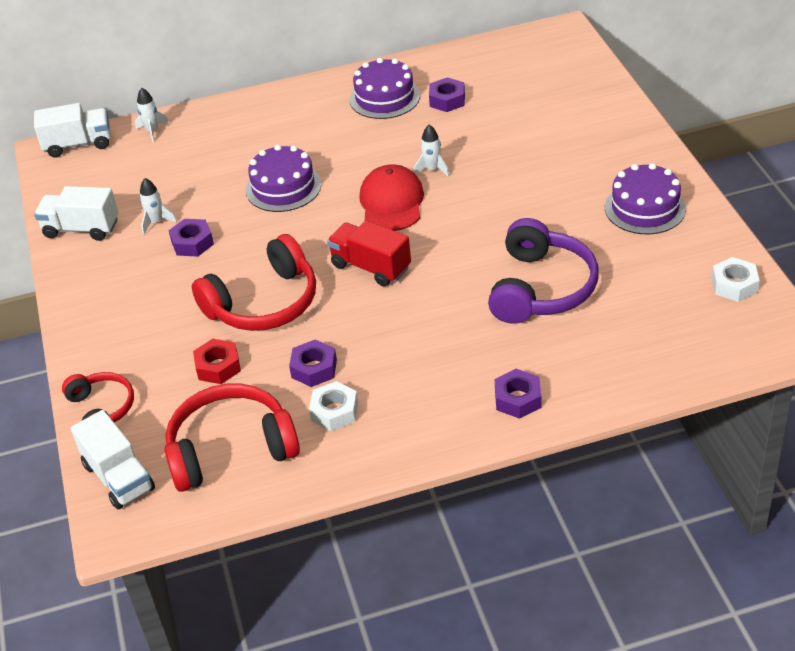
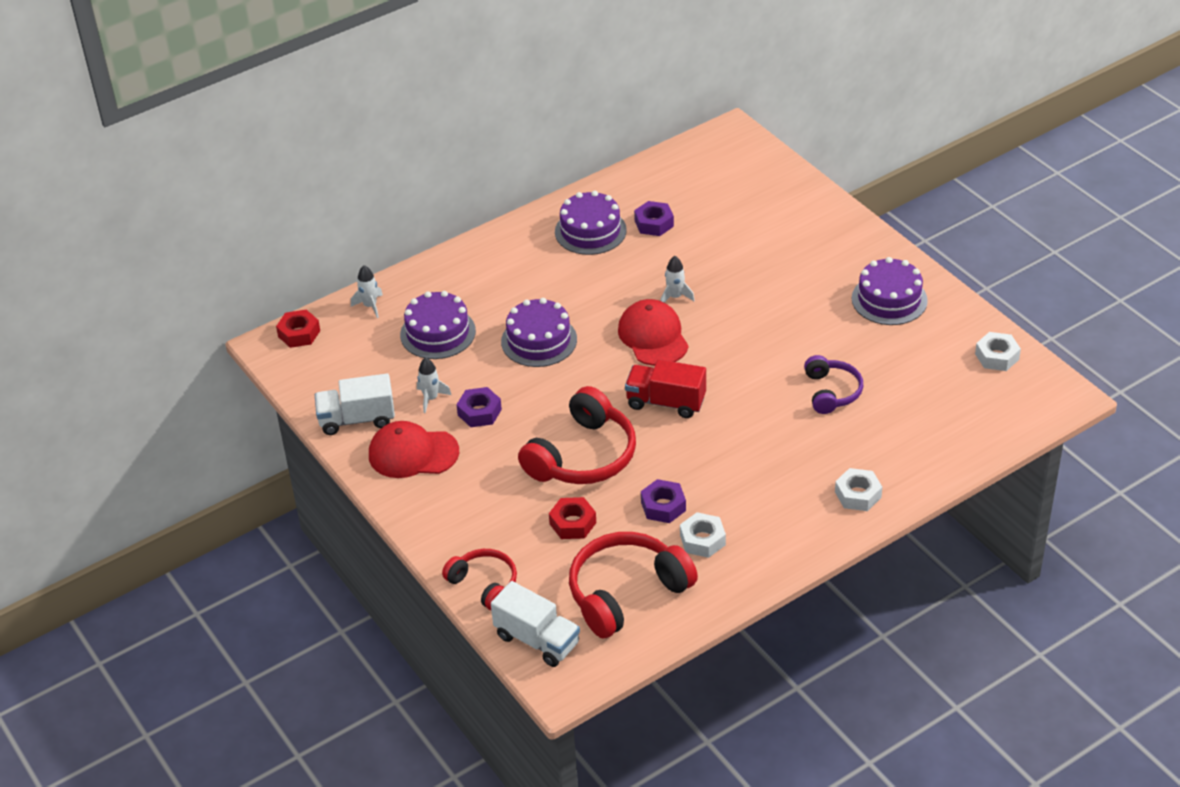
camera: 20 degrees left, 0 degrees up
(78, 144) = (299, 333): white truck -> red nut
(111, 269) = (413, 453): none -> red cap
(197, 164) = (438, 333): none -> purple cake
(517, 399) = (858, 495): purple nut -> white nut
(541, 288) = (831, 392): purple headphones -> purple headphones, size x0.59

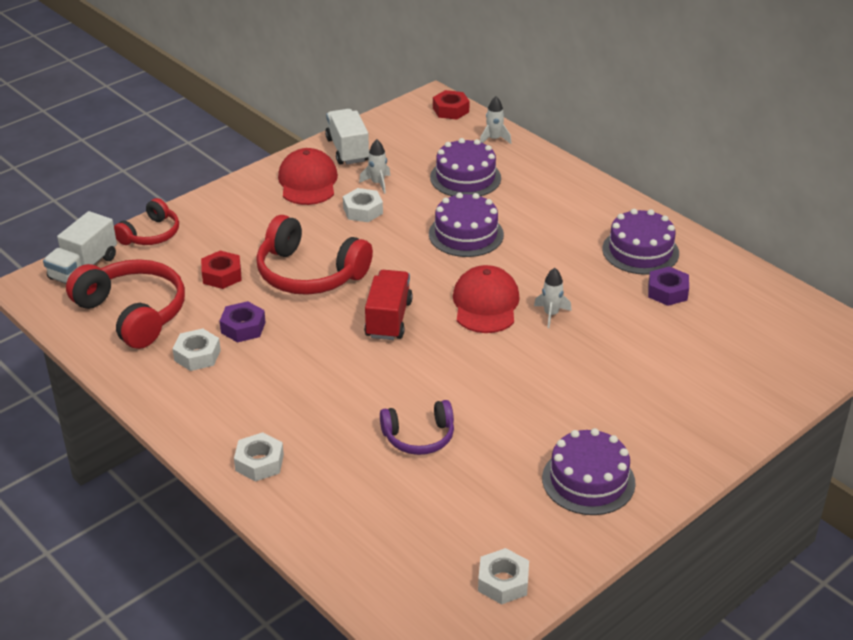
camera: 80 degrees right, 5 degrees down
(479, 412) = (363, 210): purple nut -> white nut
(653, 336) = (485, 304): red cap -> red cap turned 60 degrees counterclockwise

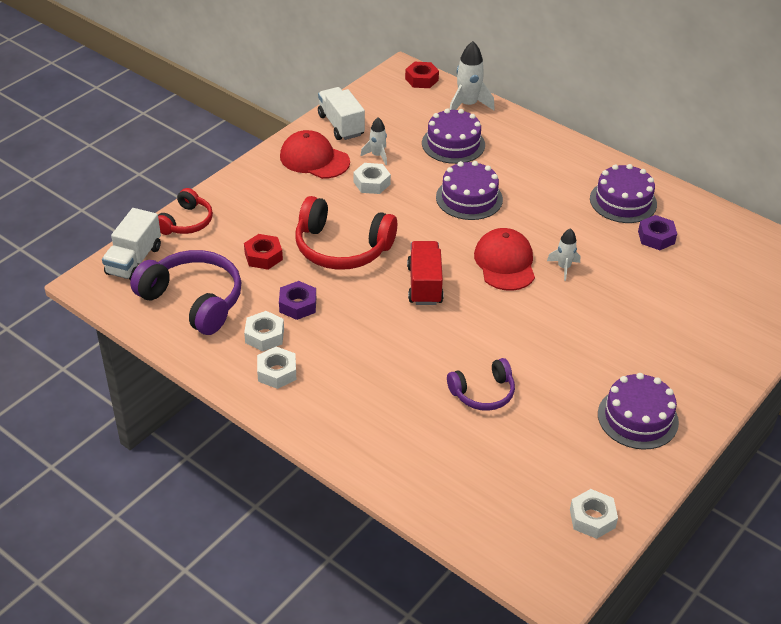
camera: 10 degrees left, 5 degrees up
(133, 313) = (194, 300): red headphones -> purple headphones
(259, 462) = (351, 432): white nut -> white nut (277, 372)
(308, 182) = (314, 159): red cap -> red cap turned 45 degrees counterclockwise
(494, 139) = (468, 105): white rocket -> white rocket, size x1.66

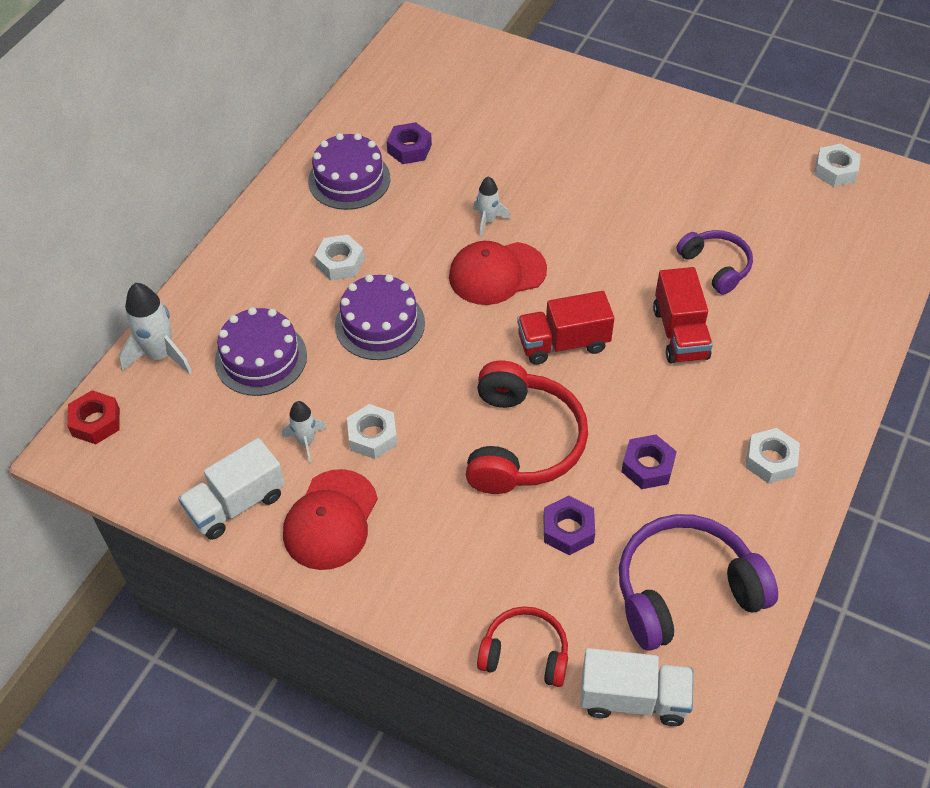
camera: 100 degrees left, 10 degrees up
(194, 300) = (685, 590): purple headphones -> purple headphones turned 45 degrees clockwise
(263, 256) = (568, 530): red nut -> purple nut
(264, 336) = (716, 489): white nut -> white nut (340, 263)
(415, 352) = (680, 333): none -> red truck
(637, 418) = (695, 148): purple cake -> none

